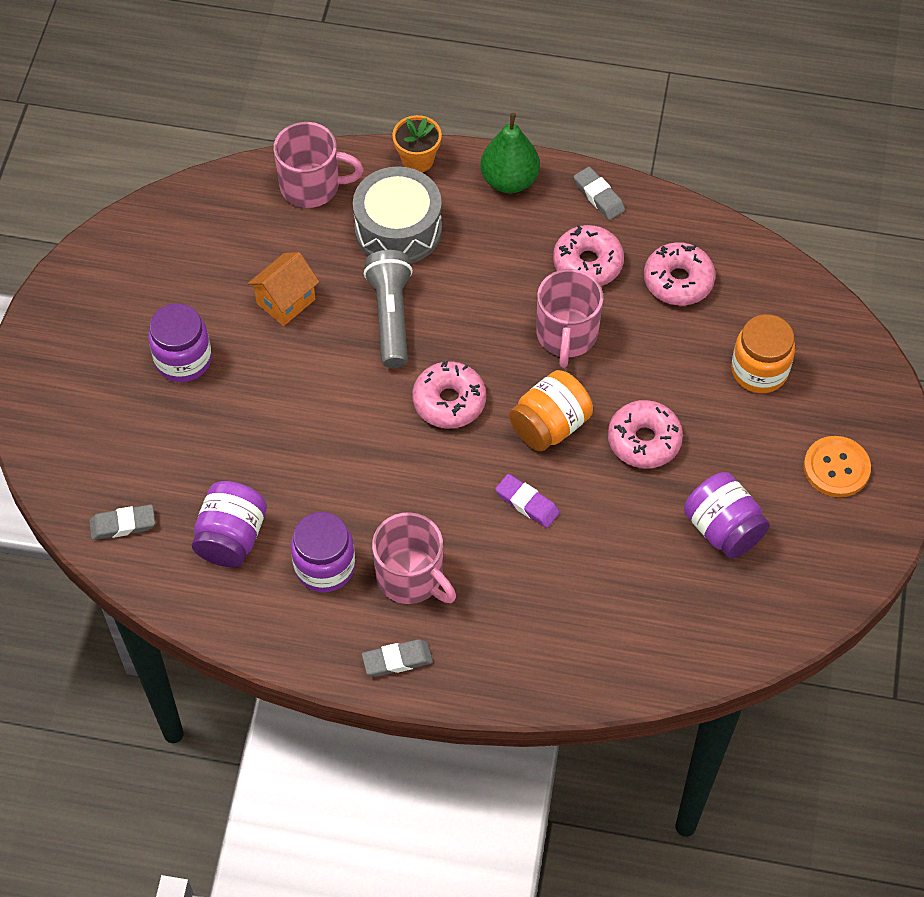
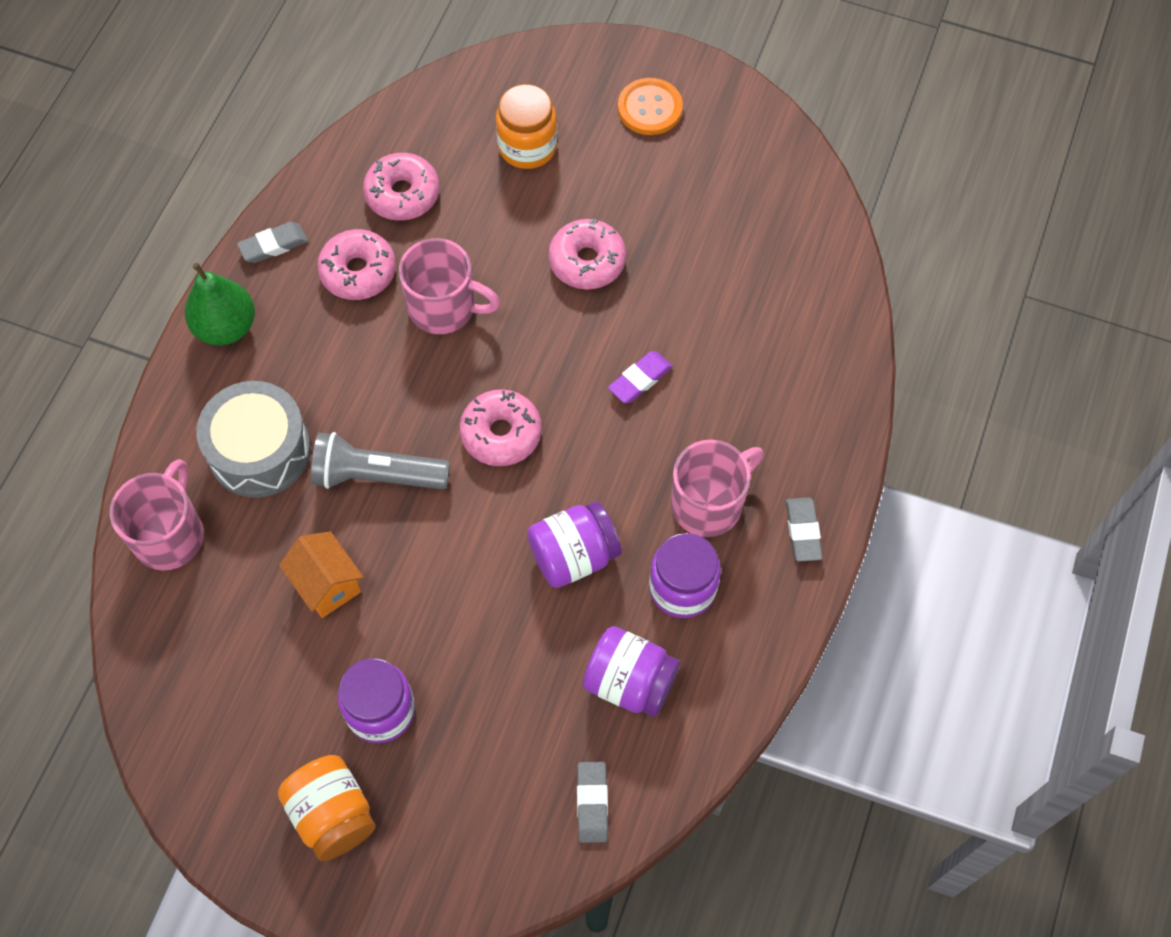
camera: 80 degrees left, 5 degrees up
(417, 160) = (168, 415): orange flower pot -> none
(550, 425) = (552, 342): orange jar -> orange jar (332, 814)
(722, 529) = (699, 214): purple jar -> purple jar (573, 556)

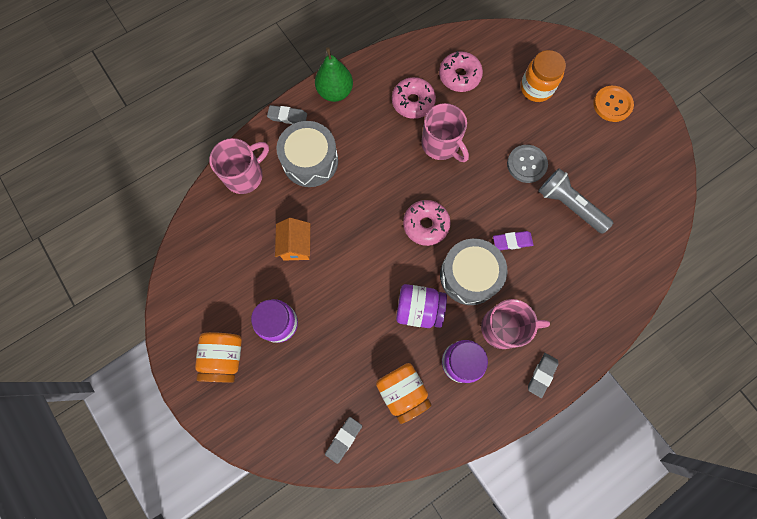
camera: 35 degrees right, 10 degrees up
(273, 245) = (383, 66): grey eraser -> grey eraser (287, 117)
(377, 475) = (354, 207): grey flashlight -> grey flashlight (569, 205)
(587, 261) = (526, 164): pink donut -> grey button
(613, 464) = (469, 275): none -> grey drum
(629, 682) = (402, 392): purple jar -> orange jar

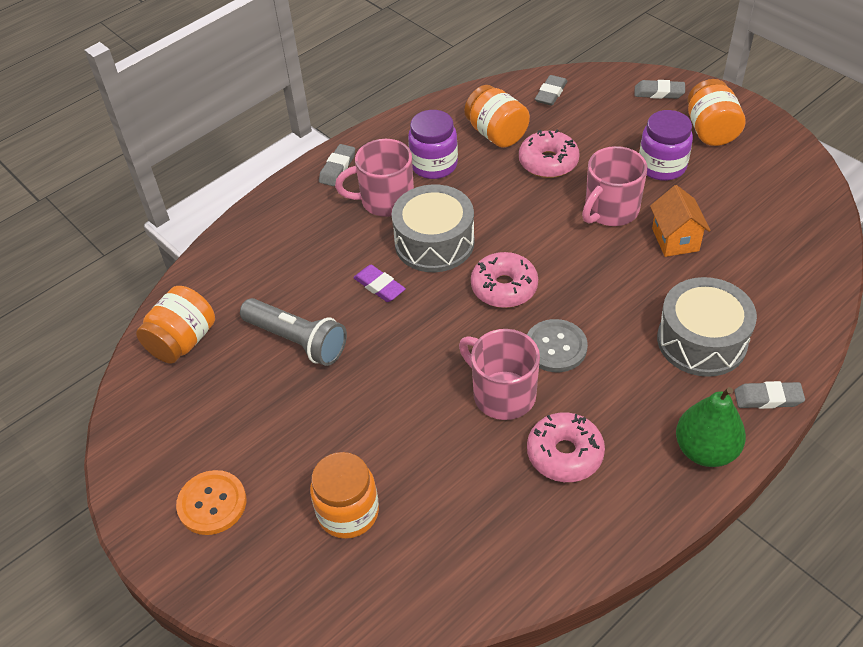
camera: 175 degrees right, 25 degrees down
(245, 175) = (790, 307): pink mug -> pink mug (610, 210)
(248, 419) = (659, 92): none -> grey eraser
(419, 309) = (493, 202): purple jar -> none
(459, 76) = (491, 513): pink donut -> pink donut (548, 162)
(512, 241) = (379, 286): purple eraser -> purple eraser turned 60 degrees clockwise
(526, 164) = (362, 386): grey button -> grey button (555, 347)
(647, 218) = (182, 341): none -> orange jar

